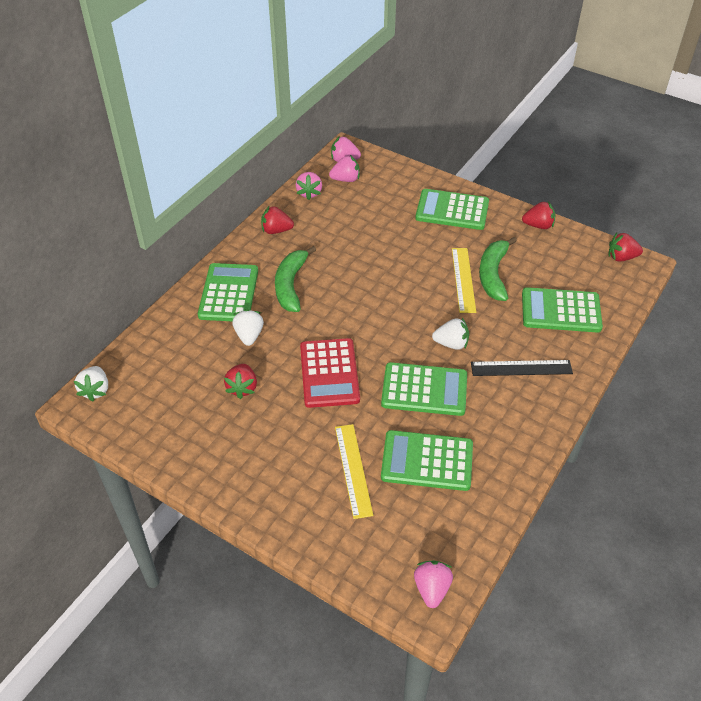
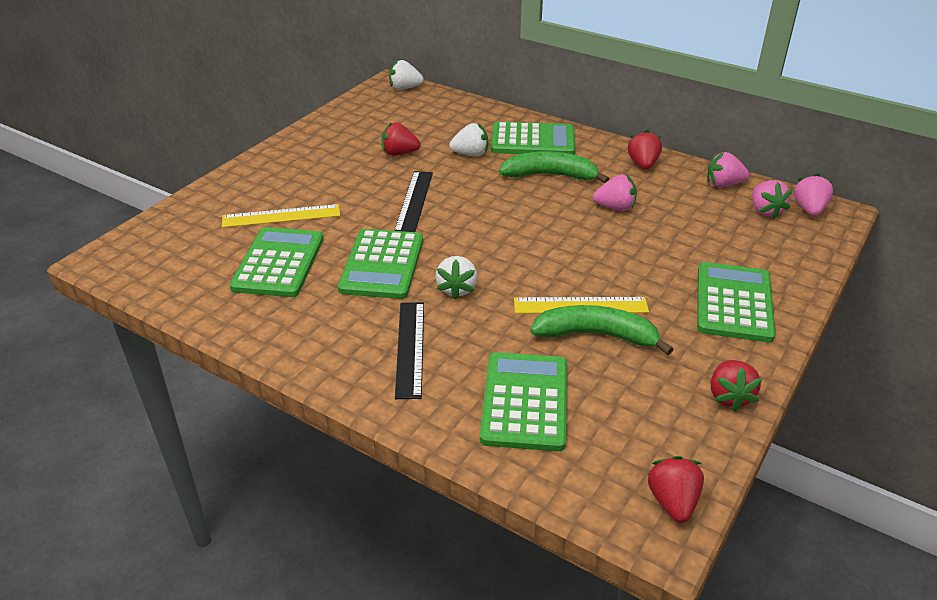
camera: 90 degrees right, 10 degrees down
(329, 373) = (414, 201): red calculator -> black ruler
(431, 589) = (123, 260): pink strawberry -> pink strawberry (615, 207)

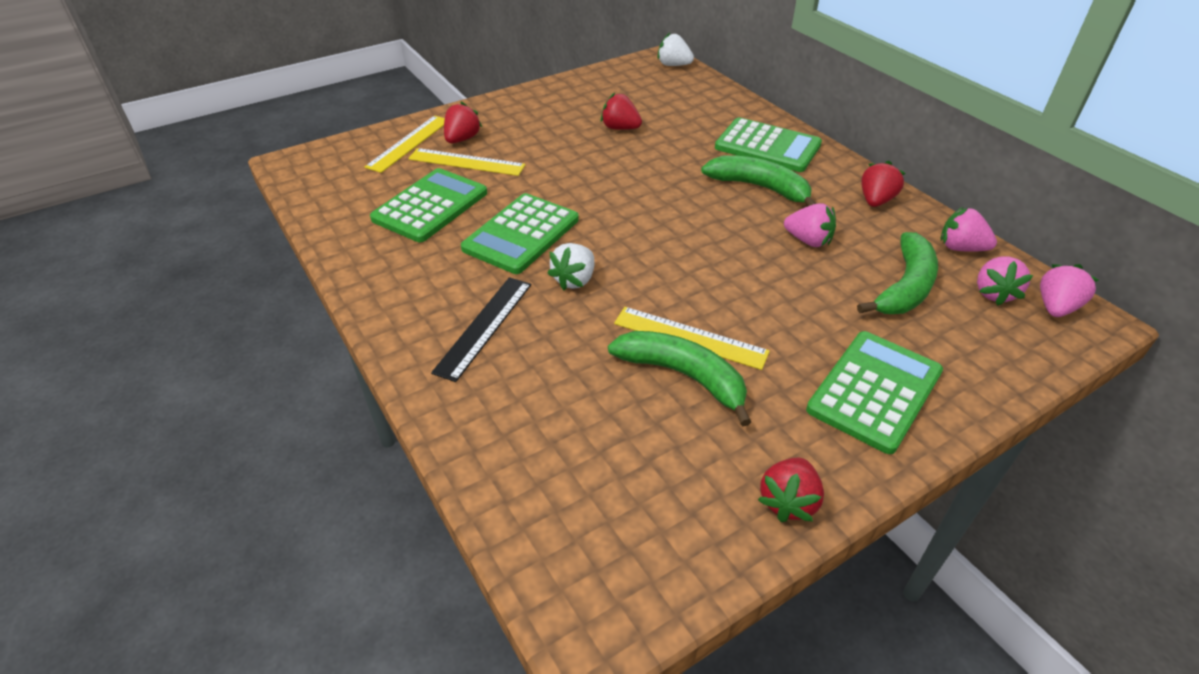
camera: 25 degrees right, 5 degrees up
(210, 212) = (409, 143): none -> yellow ruler
(414, 201) = (599, 179): black ruler -> none
(470, 154) = (691, 145): white strawberry -> none
(524, 401) = (554, 422): green calculator -> none
(672, 502) = (630, 601): red strawberry -> red strawberry (462, 139)
(705, 223) = (905, 287): none -> green banana

